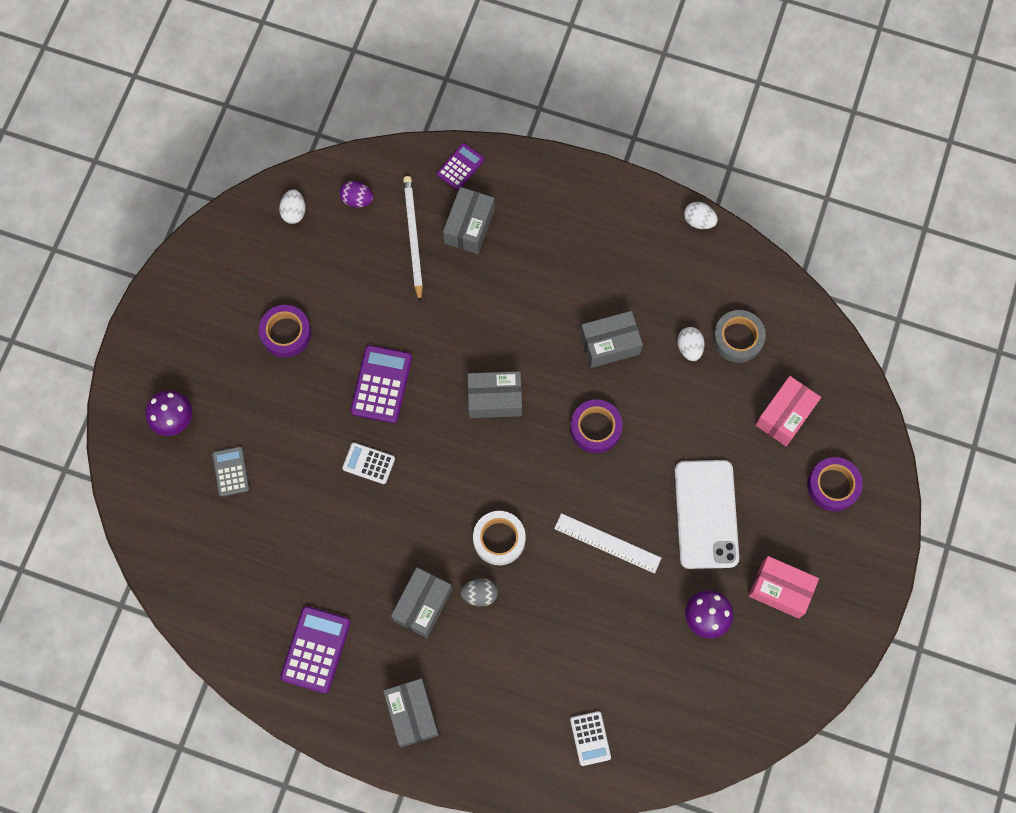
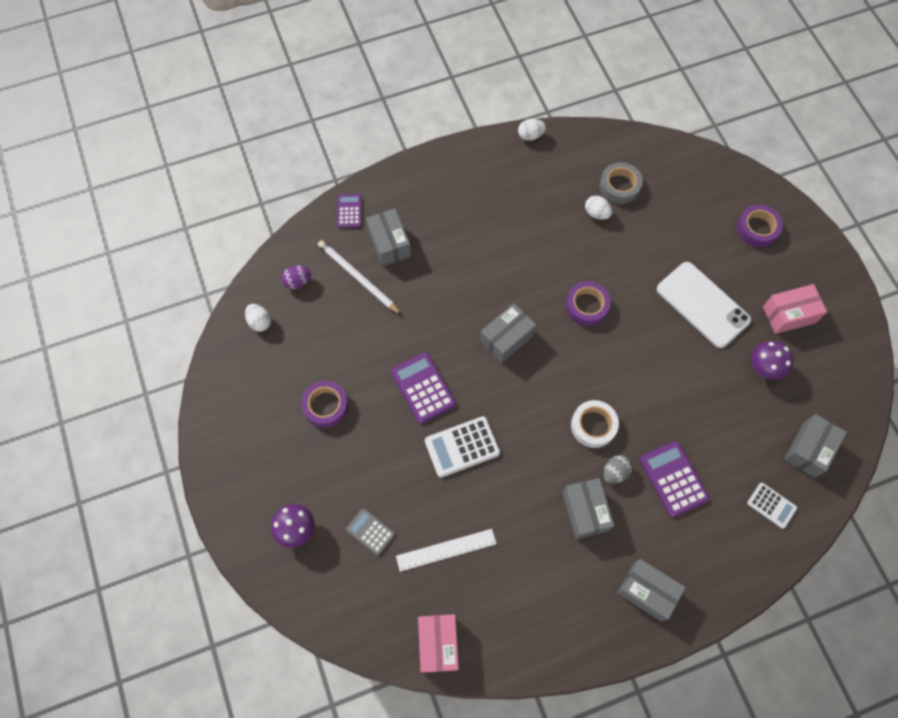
camera: 40 degrees left, 5 degrees down
(316, 649) = (542, 605): purple calculator -> purple calculator (673, 479)
(368, 463) = (462, 447): white calculator -> white calculator, size x1.61
(607, 543) = (662, 371): white ruler -> white ruler (446, 549)
(609, 344) = (546, 248): grey box -> grey box (809, 449)
(785, 415) = (690, 210): pink box -> pink box (438, 644)

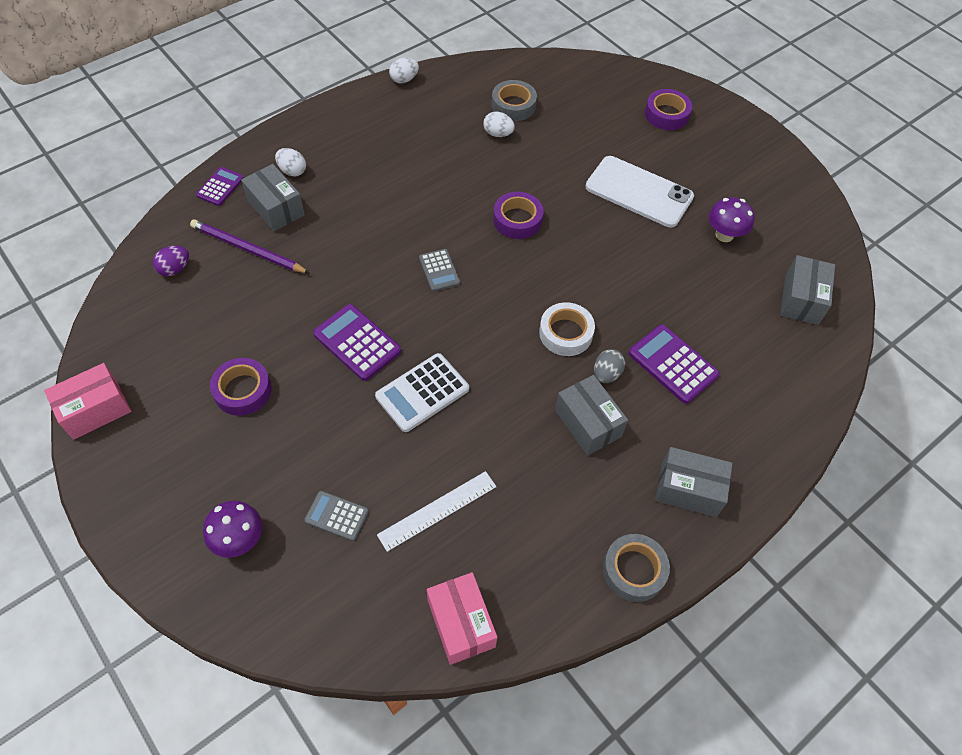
camera: 20 degrees left, 10 degrees down
(260, 322) = (137, 321): white egg -> white egg (292, 171)
(349, 211) = (220, 187): purple calculator -> purple calculator turned 45 degrees clockwise
(358, 278) = (247, 249): white pencil -> purple pencil
(506, 338) = (439, 270): grey box -> grey calculator
(580, 644) = (634, 570): none -> grey tape
(771, 505) = (786, 363): white calculator -> none
(789, 314) = (729, 182): pink box -> pink box (95, 410)

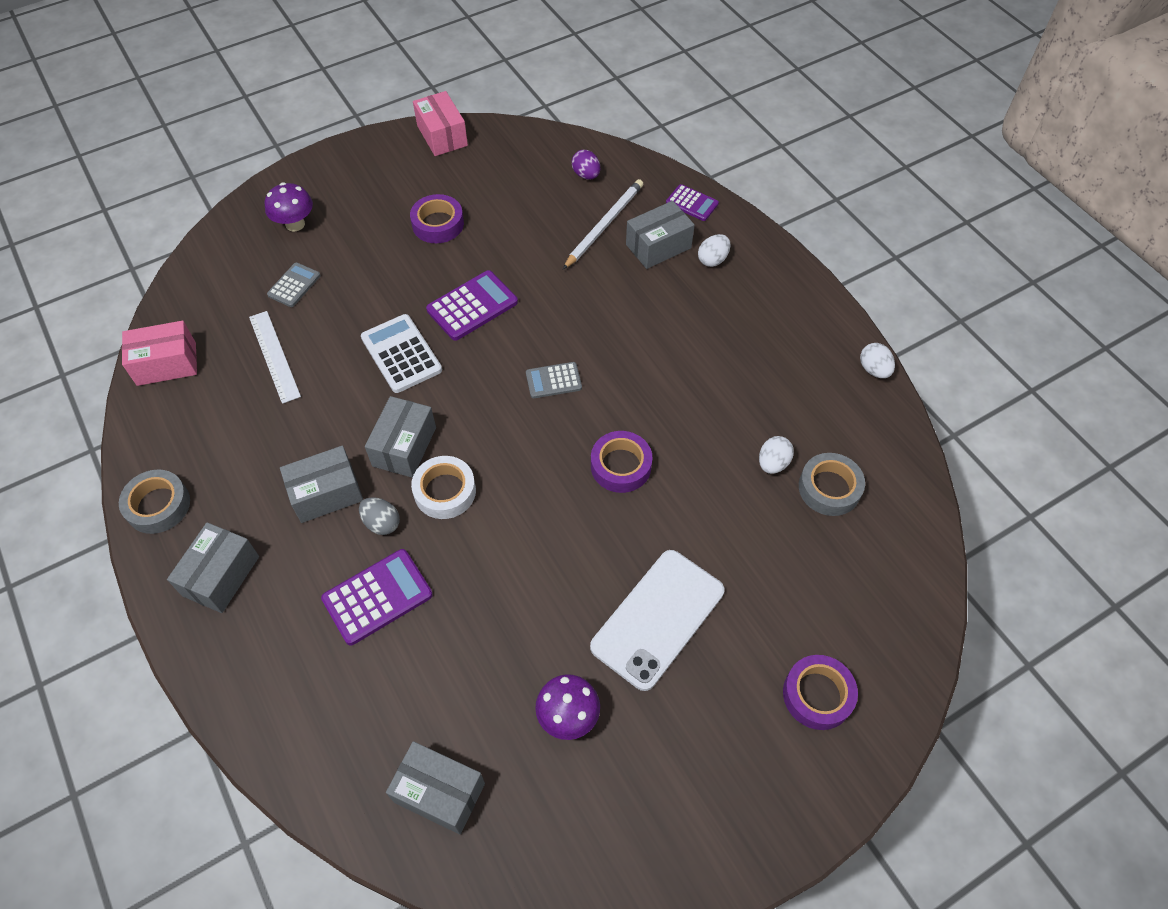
camera: 100 degrees right, 0 degrees up
(247, 249) = (604, 225): purple pencil -> white pencil
(527, 371) = (404, 446): none -> grey box

